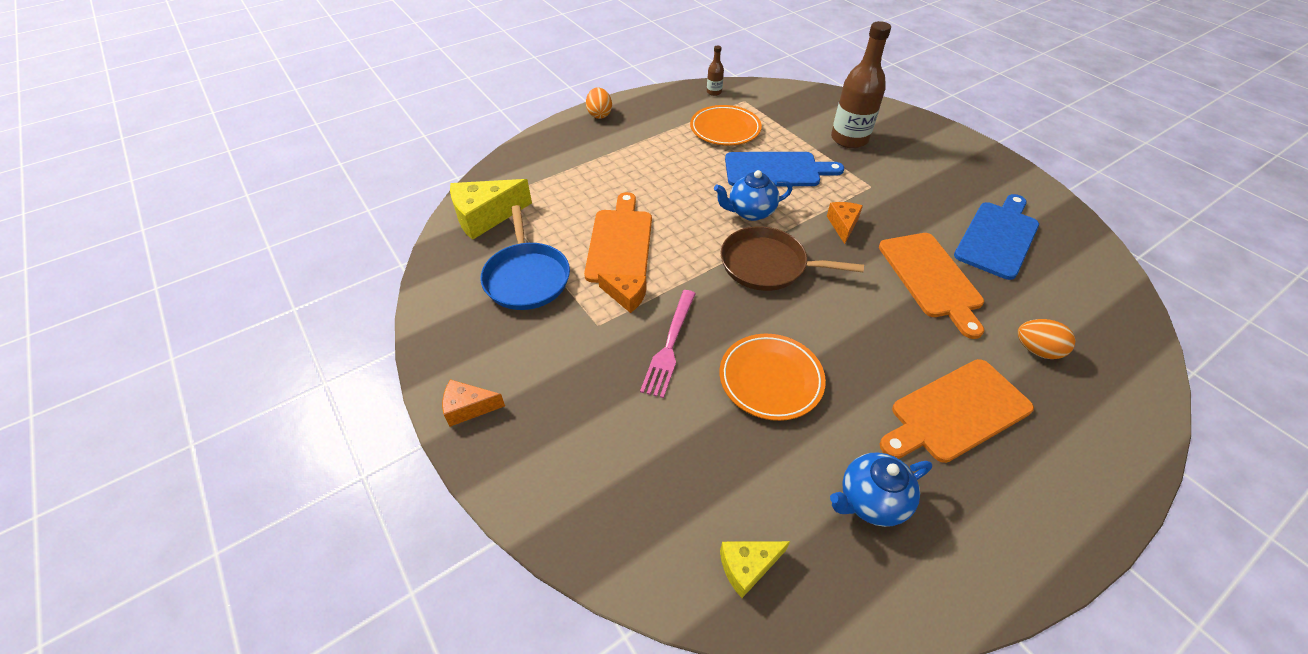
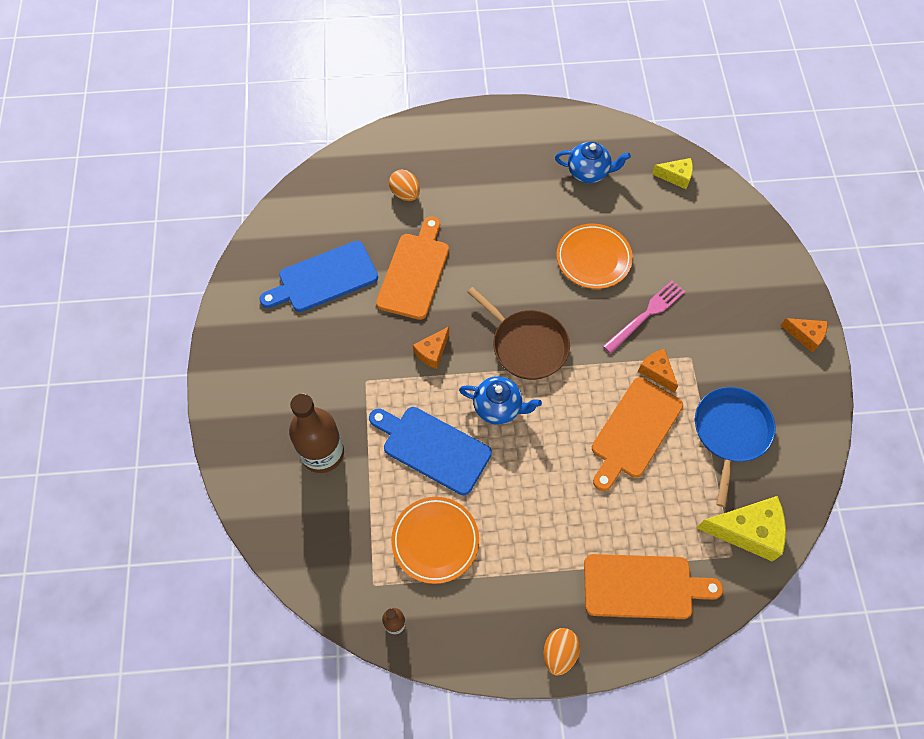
camera: 150 degrees left, 15 degrees up
(956, 412) = (497, 187): orange cutting board -> orange cutting board (643, 586)

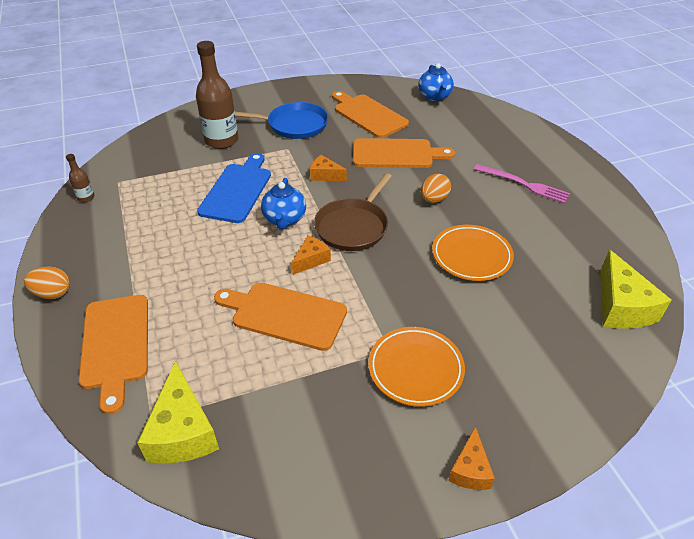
camera: 75 degrees right, 20 degrees down
(324, 278) = (368, 115): blue cutting board -> orange cutting board
(405, 194) = (468, 137): orange egg -> orange egg (434, 199)
(435, 541) = (155, 205): orange plate -> orange plate (415, 369)
(588, 172) = (573, 237): blue teapot -> blue teapot (434, 97)
(646, 315) = (425, 305): pink fork -> pink fork (523, 184)
(657, 372) = (359, 323): orange cheese -> orange cheese (311, 260)
(676, 177) = (621, 306): yellow cheese -> yellow cheese, size x1.75
(730, 432) = (305, 400): blue pan -> blue pan (294, 125)

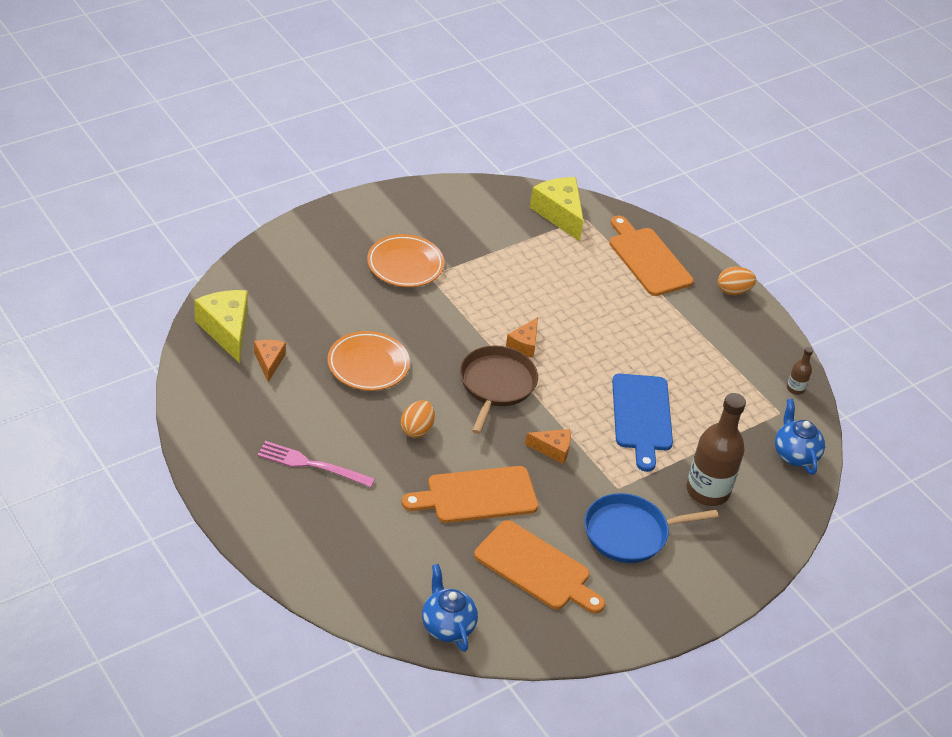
camera: 160 degrees right, 0 degrees up
(284, 219) = (571, 385): blue teapot -> blue teapot (795, 454)
(285, 315) = (526, 294): orange cutting board -> none
(470, 469) = (357, 211): orange cheese -> orange cheese (269, 362)

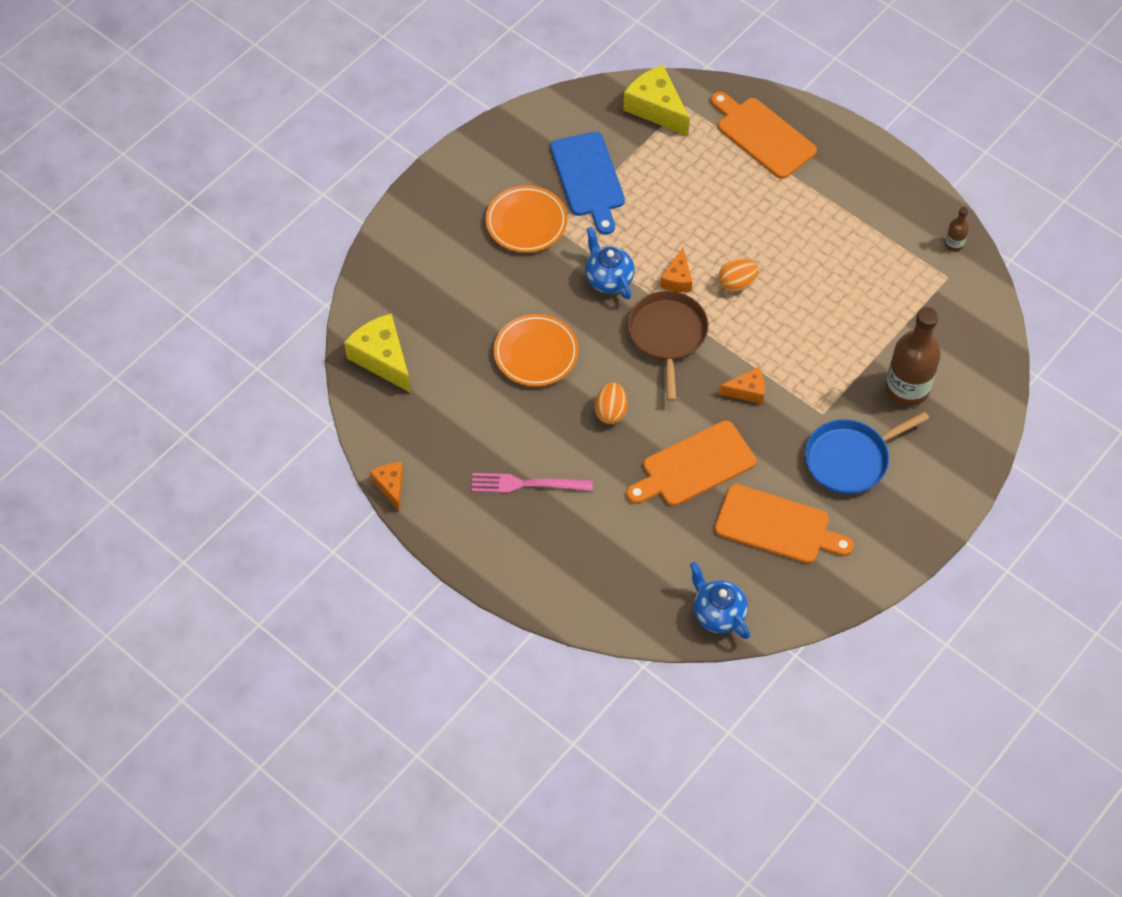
camera: 10 degrees left, 15 degrees up
(269, 362) = (439, 382): orange cheese -> orange cheese (390, 486)
(642, 416) = (818, 325): blue cutting board -> blue cutting board (588, 178)
(733, 291) = (859, 147): orange egg -> orange egg (737, 283)
(795, 454) = (976, 320): blue teapot -> blue teapot (608, 279)

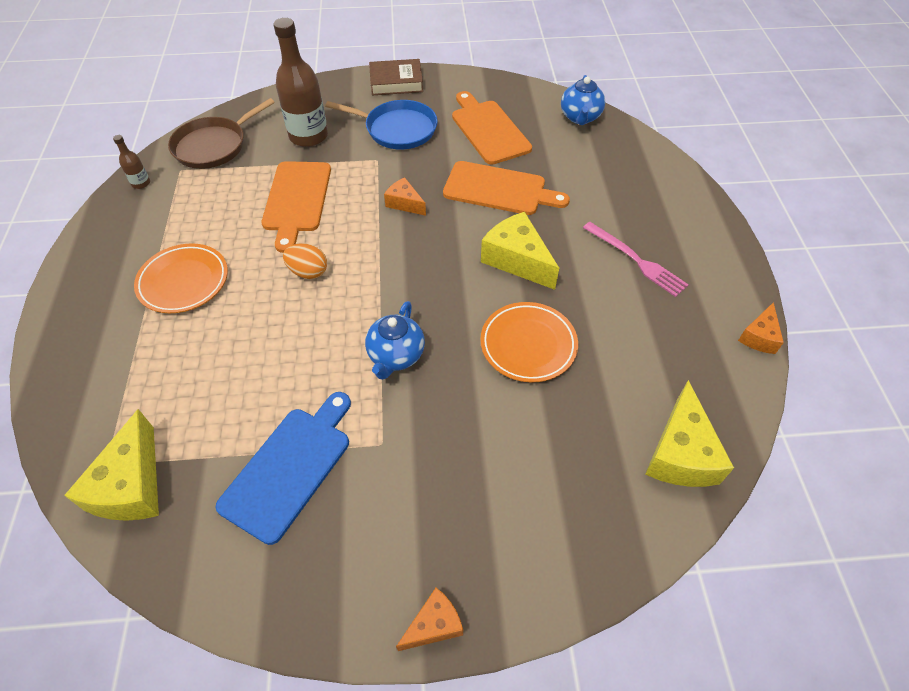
camera: 135 degrees left, 5 degrees down
(526, 222) = (400, 474): orange plate -> orange plate (184, 282)
(610, 412) = (517, 260): orange egg -> yellow cheese
(667, 335) = (408, 277): brown pan -> brown pan (213, 146)
(677, 279) = (344, 310): orange cheese -> orange cheese (434, 625)
(763, 136) = (105, 368): orange cutting board -> orange cutting board (297, 200)
(928, 515) = (396, 82): none -> brown book

